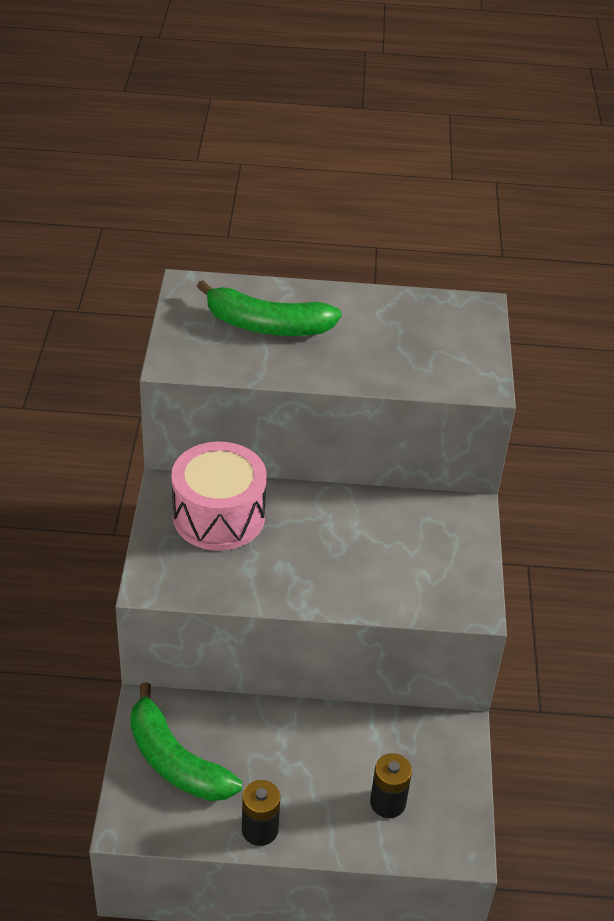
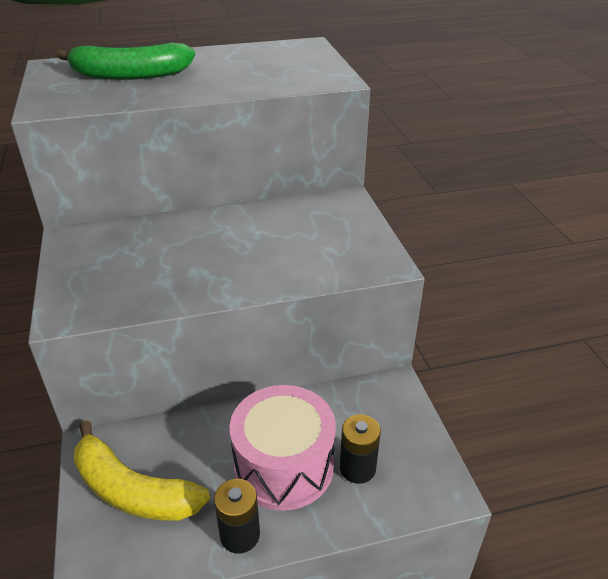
camera: 15 degrees left, 5 degrees down
(175, 761) = (132, 490): green banana -> yellow banana
(219, 516) = (123, 247): pink drum -> pink drum (284, 465)

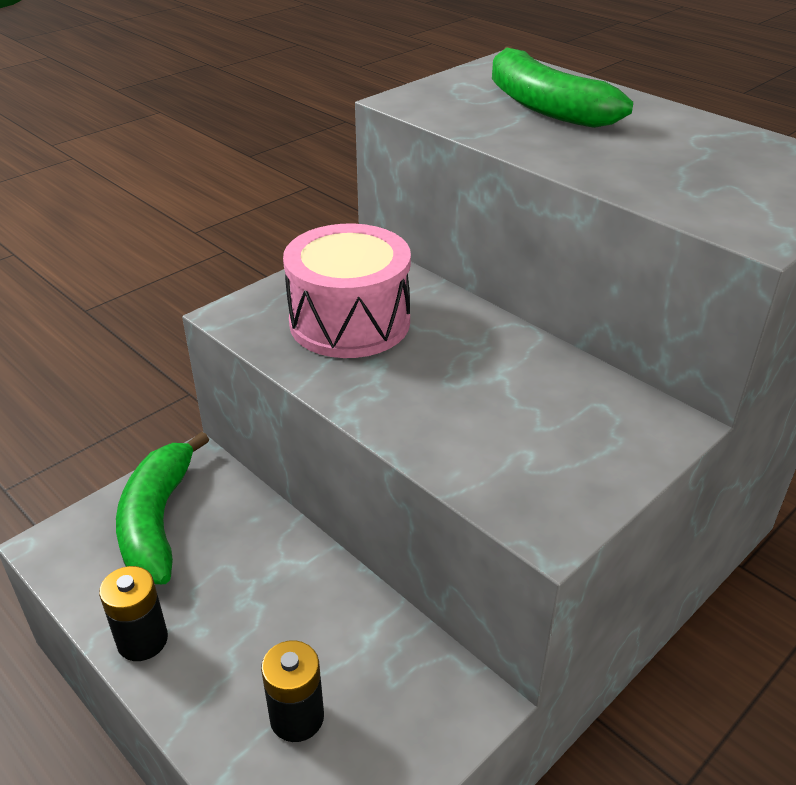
camera: 60 degrees right, 0 degrees up
(132, 490) = (158, 521): yellow banana -> green banana
(284, 465) = (258, 635): pink drum -> pink drum (349, 322)

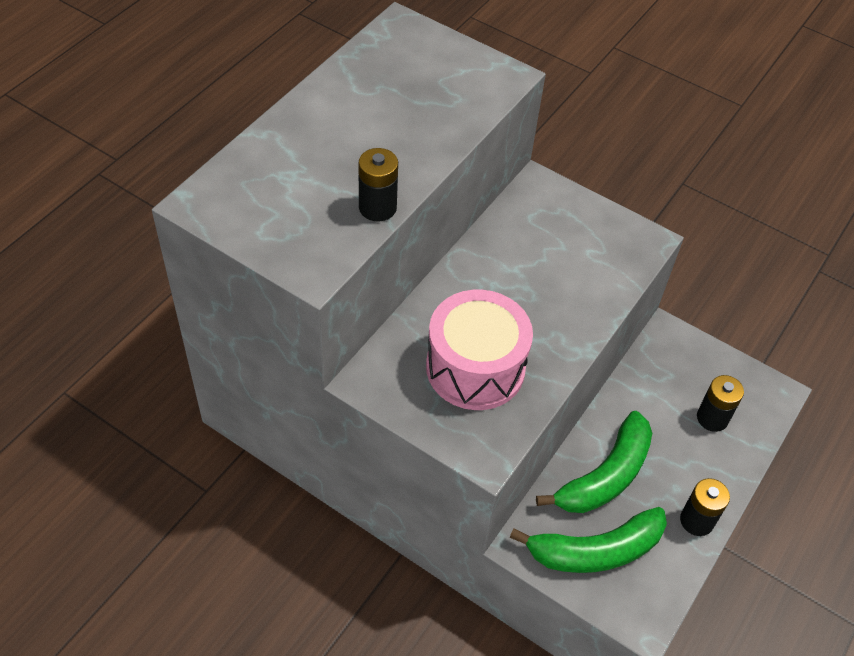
camera: 105 degrees left, 15 degrees up
(487, 131) = (377, 207): none -> black battery
(544, 106) = (313, 174): green banana -> green banana (605, 476)

